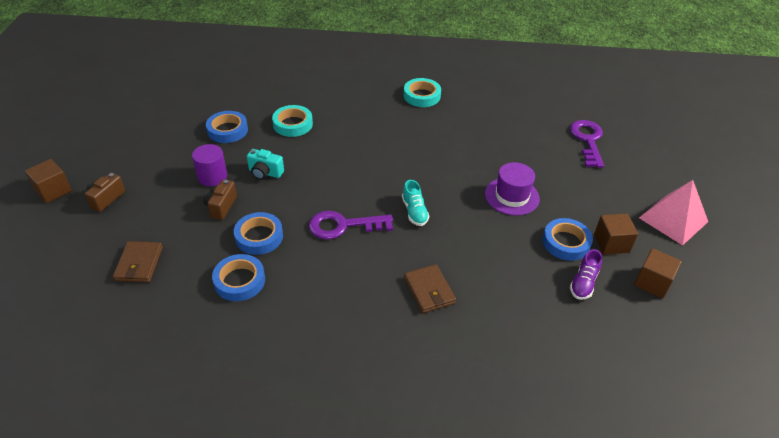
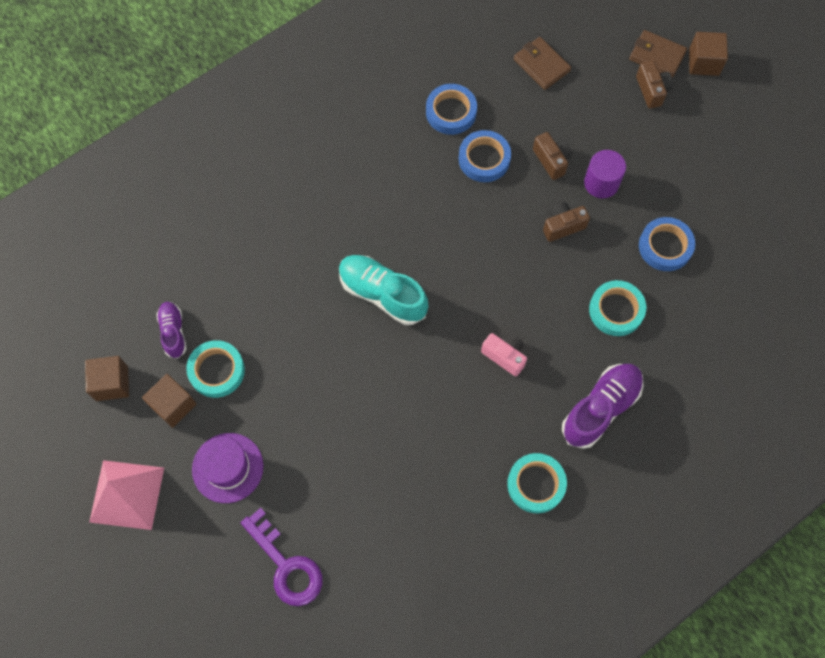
camera: 140 degrees right, 25 degrees up
(265, 173) = (563, 226): turquoise camera -> brown camera
(343, 226) = (428, 226): purple key -> none
(354, 99) = (601, 408): none -> purple shoe
(376, 143) = (504, 356): none -> pink camera
(414, 212) = (382, 294): turquoise shoe -> turquoise shoe, size x1.71
(429, 290) = (297, 220): brown wallet -> brown wallet (657, 56)
(512, 196) = (308, 393): purple hat -> purple hat (227, 467)
(566, 242) = (217, 370): blue tape -> turquoise tape

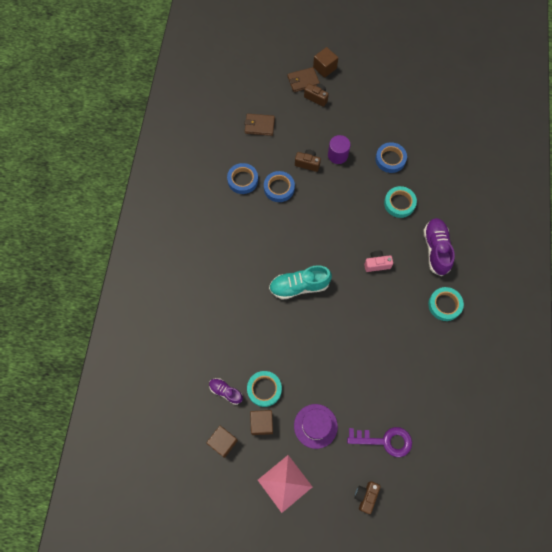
camera: 45 degrees left, 0 degrees up
(563, 226) = (342, 187): brown camera -> brown camera (366, 496)

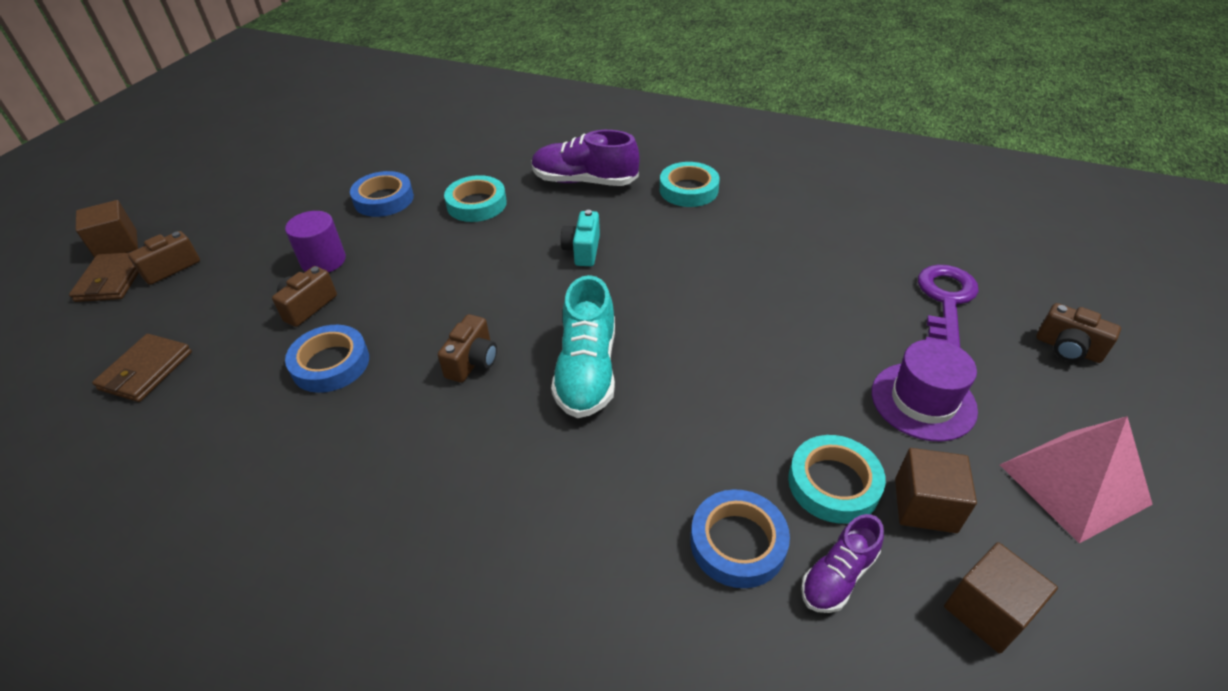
camera: 75 degrees left, 25 degrees down
(242, 180) = (260, 429): blue tape -> blue tape (738, 543)
(293, 240) = (472, 362): none -> brown camera
(377, 264) = (583, 250): pink camera -> turquoise camera

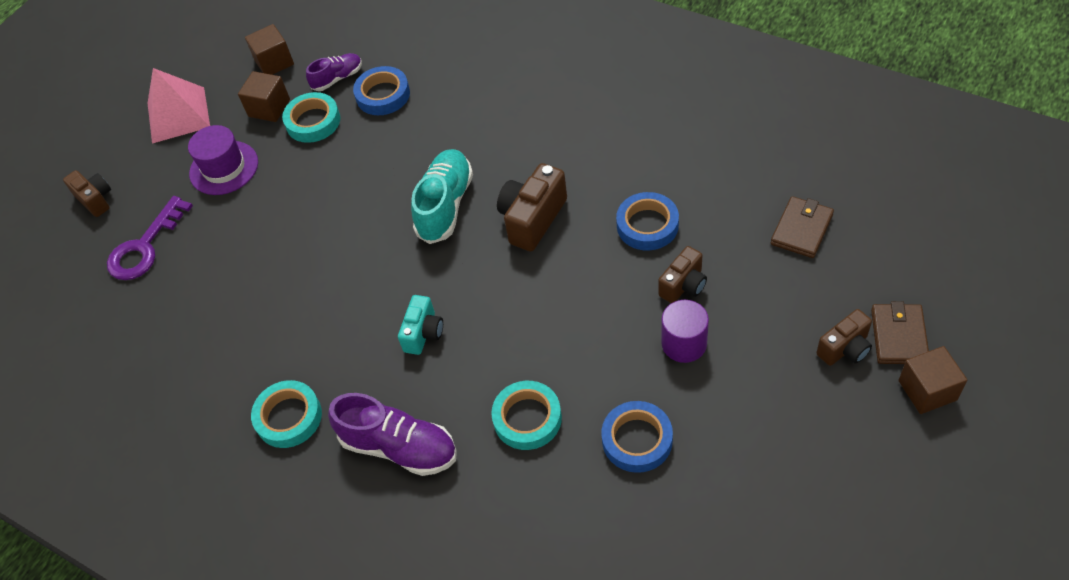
camera: 165 degrees left, 10 degrees up
(472, 362) = (532, 219): brown camera -> brown camera, size x1.58

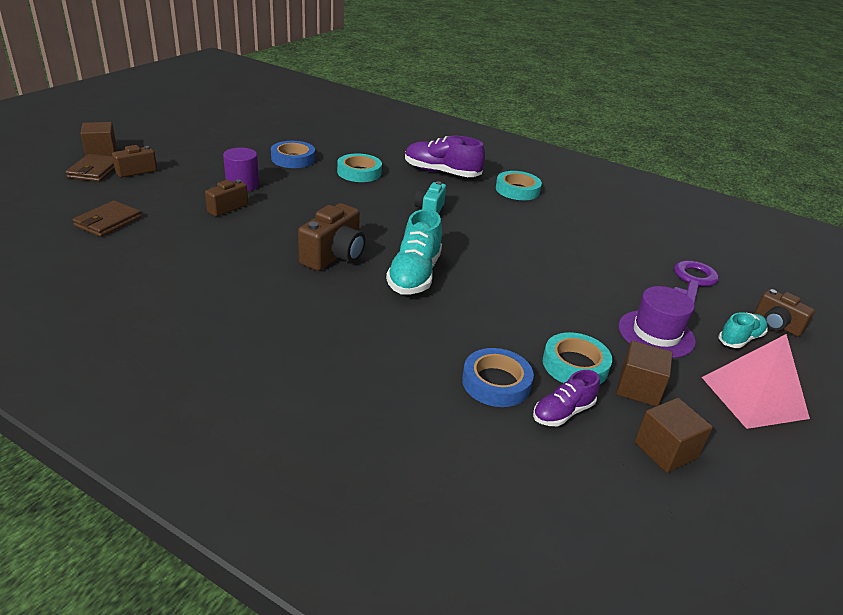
camera: 170 degrees right, 20 degrees down
(146, 175) = (740, 339): none -> turquoise shoe
(647, 225) = (235, 240): blue tape -> none

